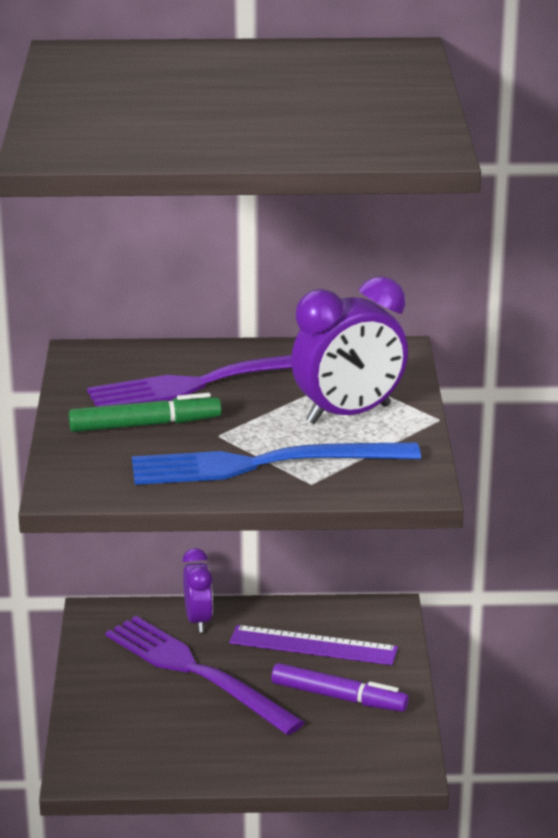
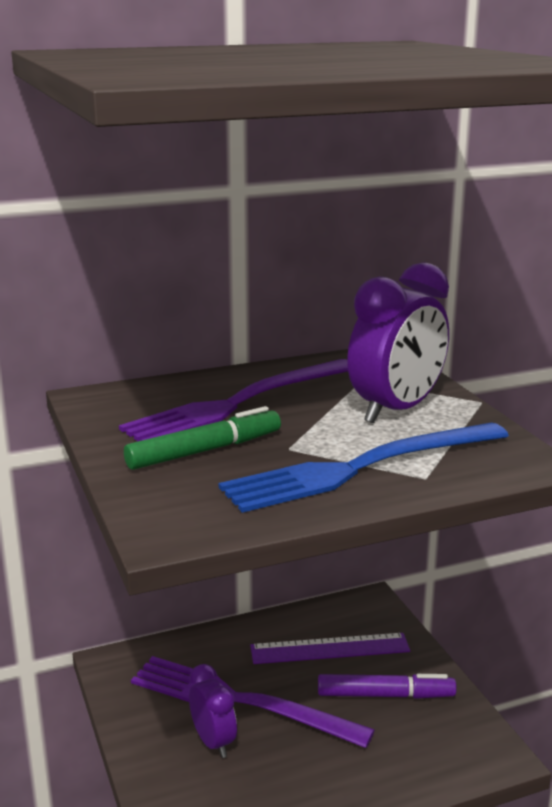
camera: 20 degrees left, 5 degrees down
(198, 620) = (212, 648): purple clock -> purple clock (213, 742)

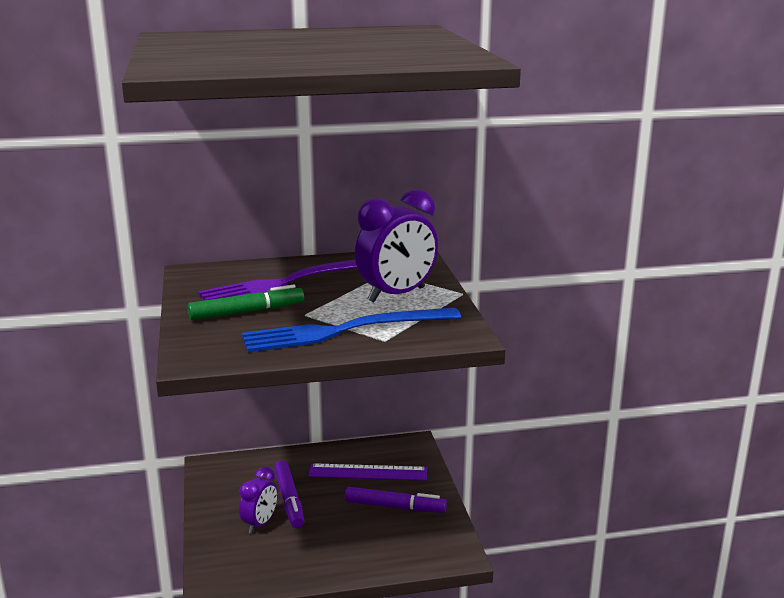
camera: 10 degrees right, 0 degrees up
(213, 742) = (260, 523): purple clock -> purple clock turned 45 degrees clockwise
(240, 701) = (289, 500): purple fork -> purple marker

